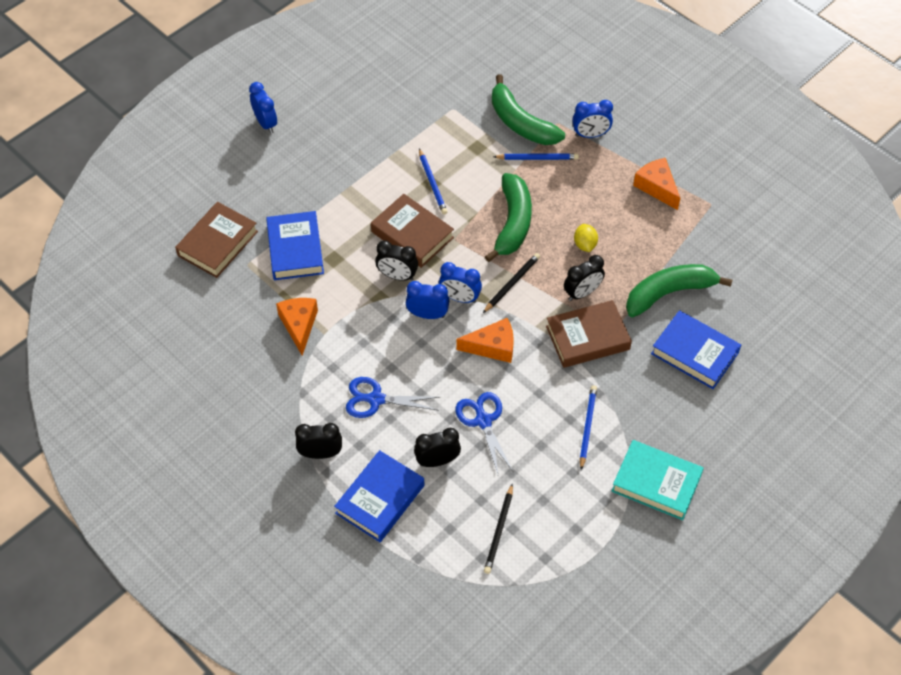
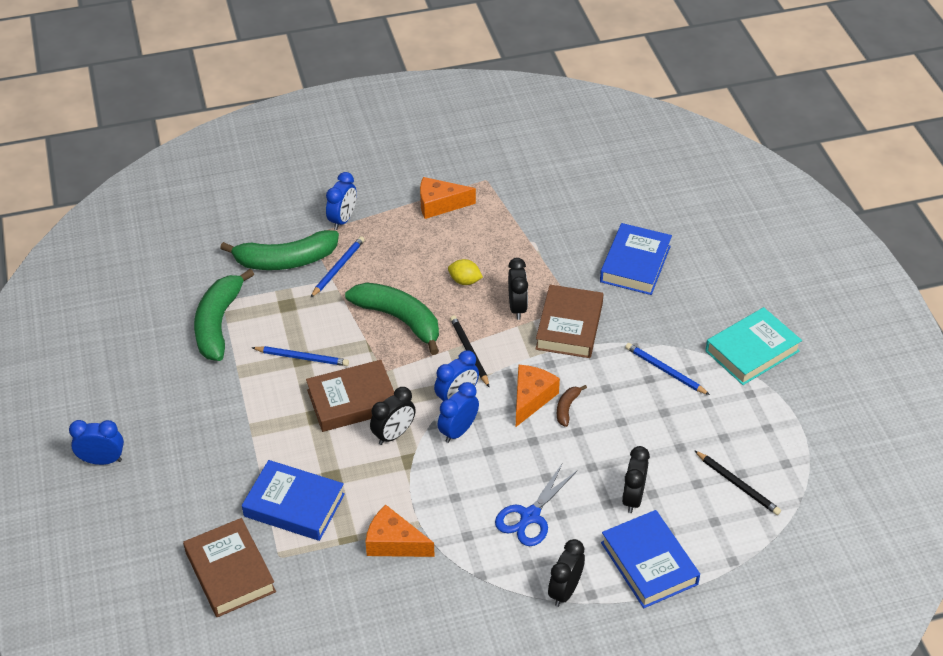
camera: 60 degrees left, 10 degrees down
(483, 420) = (609, 442): blue scissors -> none
(499, 375) = (567, 408): none -> brown banana
(669, 293) = (560, 250): green banana -> green banana (218, 323)
(694, 353) = (635, 264): blue book -> blue book turned 45 degrees counterclockwise

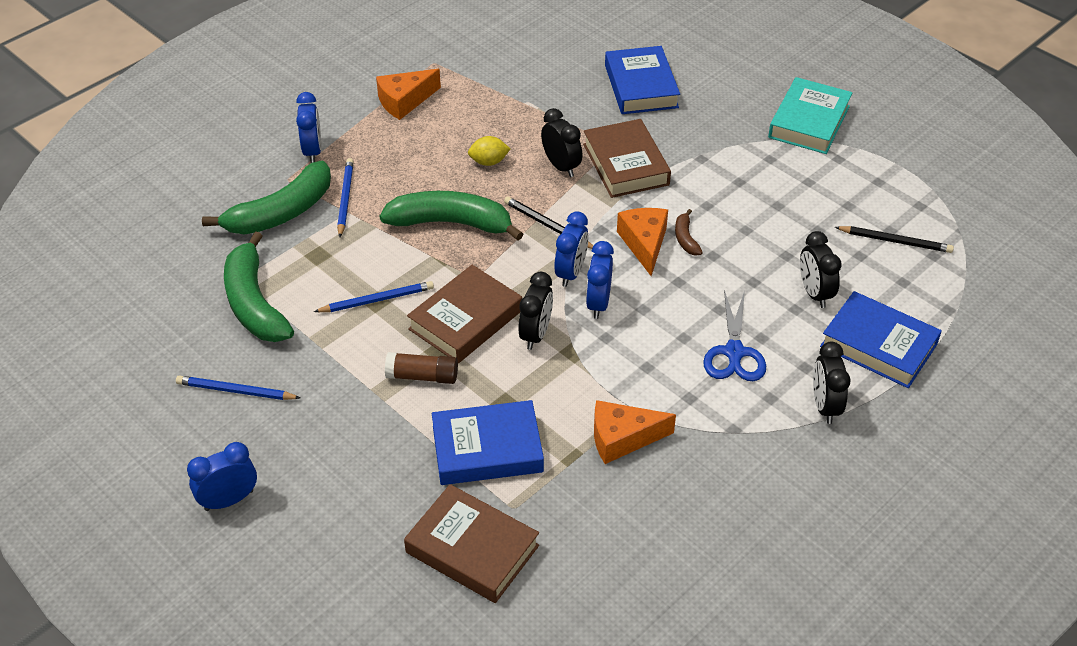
camera: 30 degrees left, 0 degrees up
(290, 430) = (422, 376): none -> brown glue stick
(665, 371) = (747, 169): blue pencil -> blue pencil (236, 391)

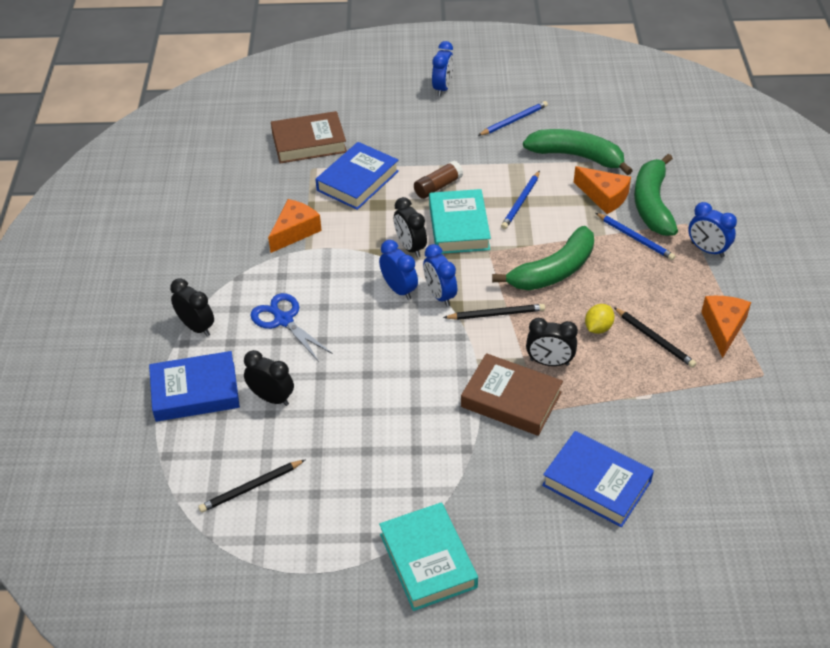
camera: 135 degrees right, 0 degrees up
(463, 128) = (654, 339): none -> black pencil
(465, 320) = (459, 227): brown book -> turquoise book
(644, 243) = (421, 349): orange cheese -> orange cheese (604, 196)
(685, 238) = (399, 373): brown banana -> none

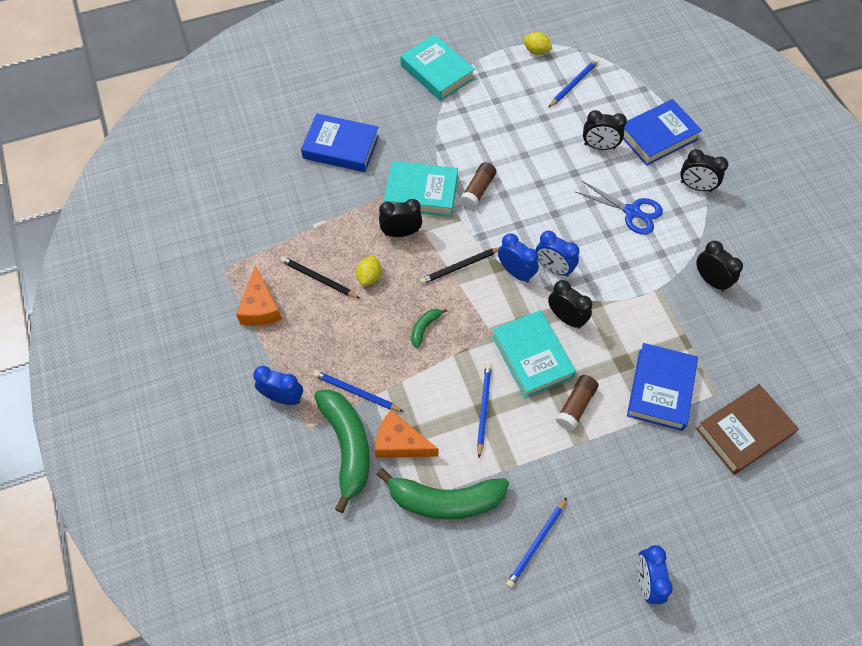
camera: 160 degrees right, 15 degrees up
(251, 244) = (710, 280): none -> black clock
(251, 488) = (573, 84): black pencil -> blue pencil
(270, 554) = (536, 51): none -> yellow lemon
(295, 231) = (681, 305): orange cheese -> none
(442, 385) = (478, 190): none -> brown glue stick
(511, 399) = (421, 193): brown book -> turquoise book
(553, 271) = (424, 328): green banana -> green banana, size x0.44

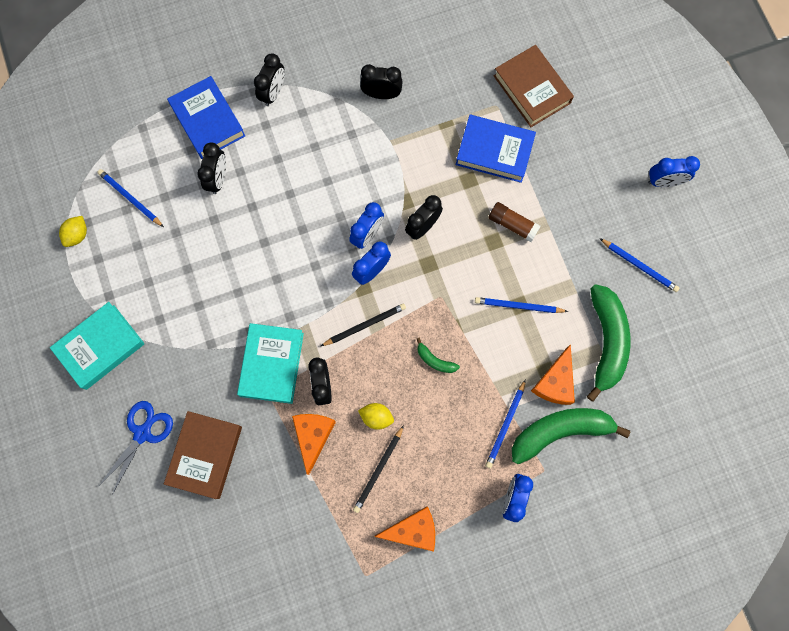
camera: 90 degrees left, 15 degrees up
(341, 147) = (205, 455): blue book -> brown book
(353, 226) = (313, 436): none -> orange cheese
(460, 267) = (365, 325): black pencil -> black pencil turned 90 degrees counterclockwise
(478, 190) = (271, 305): brown glue stick -> none
(532, 357) = (464, 260): turquoise book -> none
(632, 212) = (302, 155): blue scissors -> blue scissors (143, 433)
(710, 280) = (381, 94): black clock -> black clock turned 45 degrees clockwise

